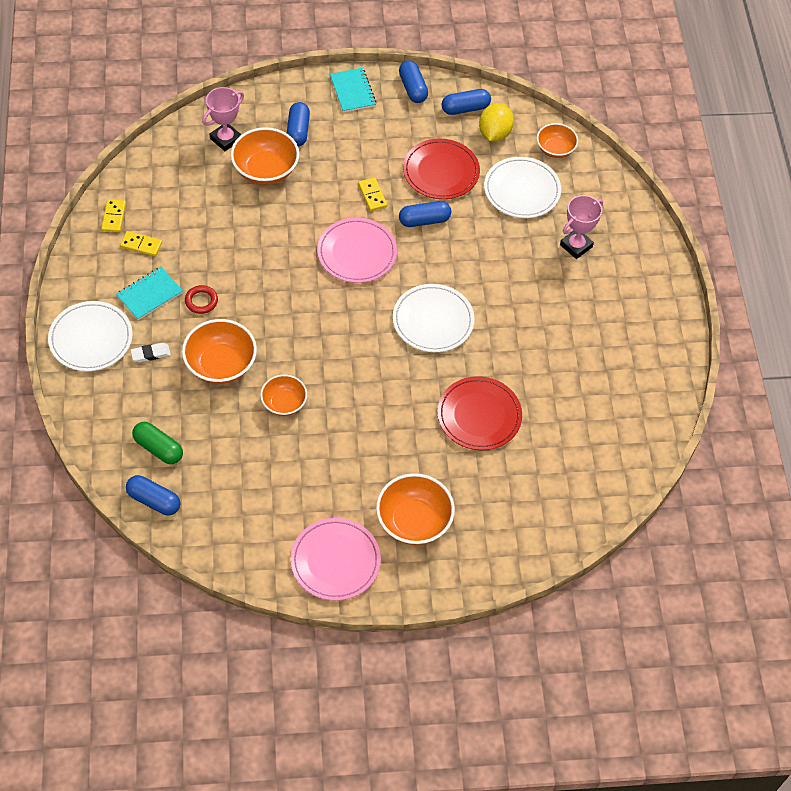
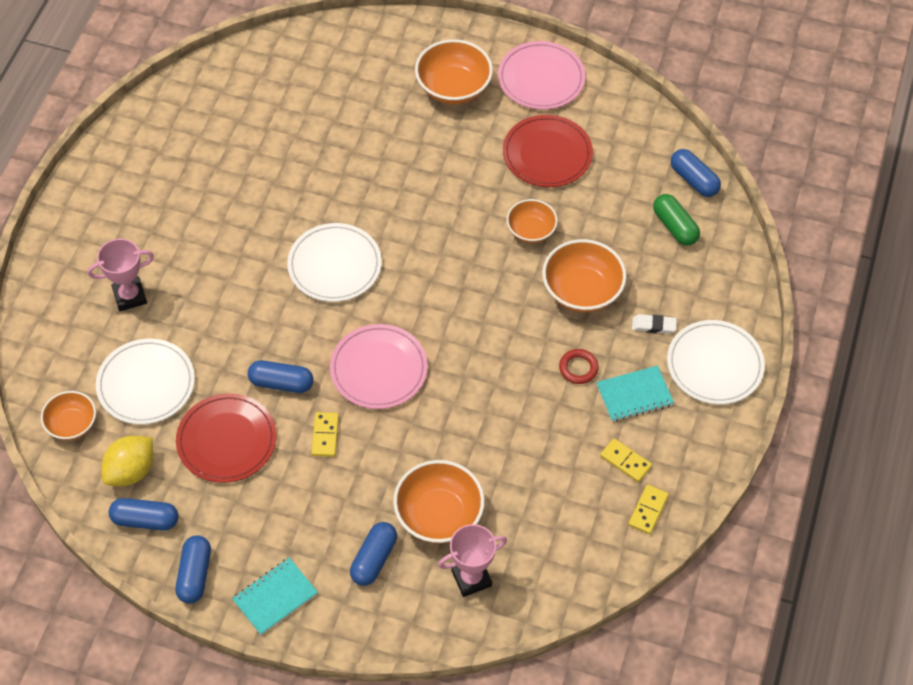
camera: 155 degrees left, 0 degrees up
(352, 91) = (275, 597): turquoise notebook -> turquoise notebook turned 45 degrees clockwise
(479, 415) = (340, 157): red plate -> red plate (547, 154)

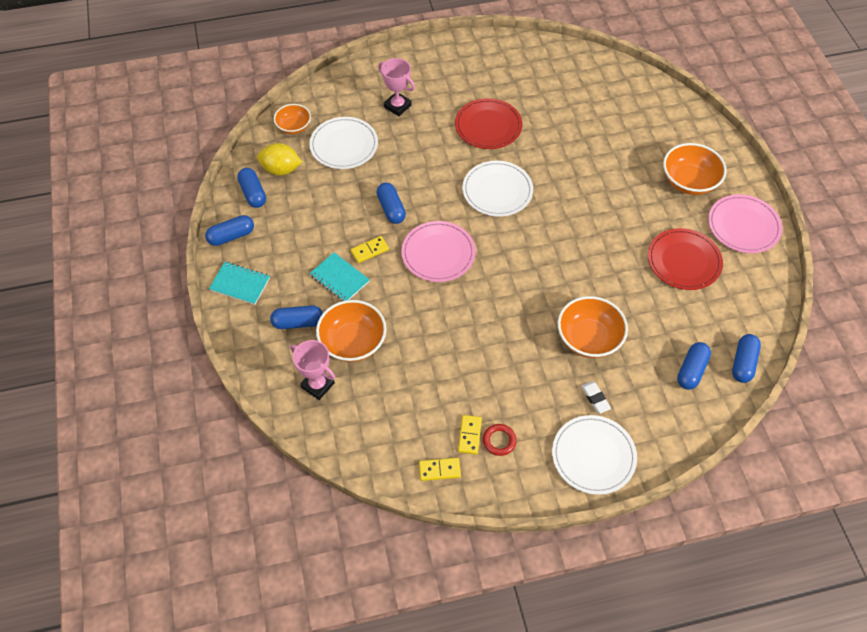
camera: 60 degrees right, 0 degrees up
(226, 440) = (332, 203): red plate -> red plate (488, 126)
(531, 230) = (612, 283): orange bowl -> none
(578, 368) = (524, 368): red ring -> red ring (499, 441)
(634, 395) = (528, 414): turquoise notebook -> turquoise notebook (339, 278)
(675, 226) = (691, 370): green capsule -> blue capsule

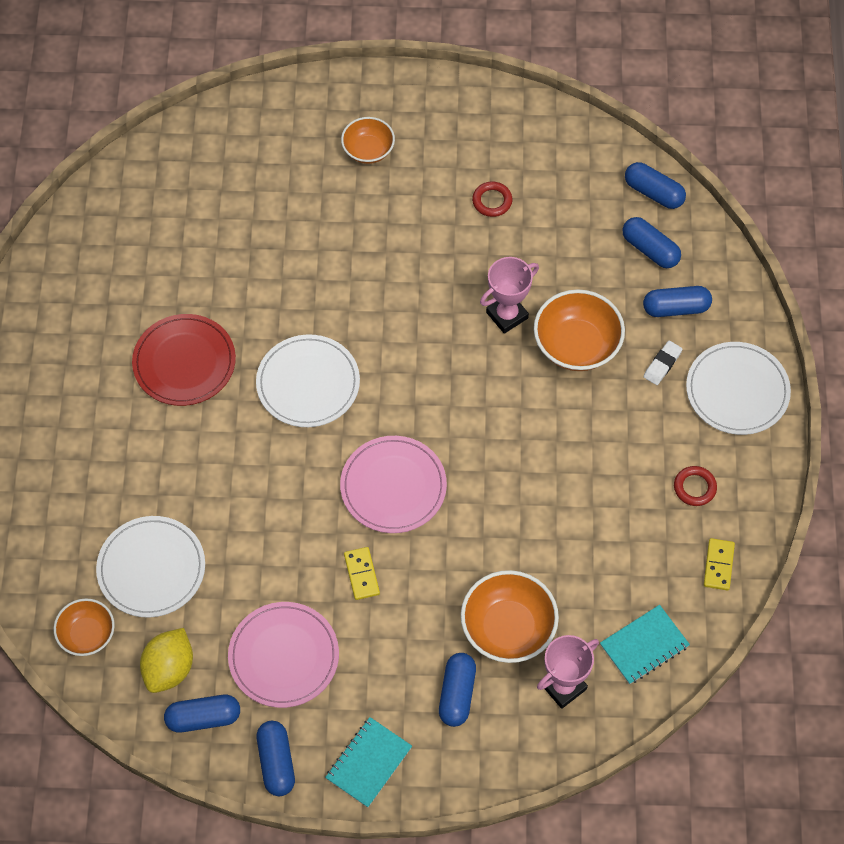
camera: 75 degrees left, 5 degrees up
(339, 278) = (398, 624): turquoise notebook -> turquoise notebook (644, 645)
(391, 209) = (296, 529): blue capsule -> blue capsule (676, 308)
(397, 106) = (99, 475): pink trophy -> pink trophy (507, 315)
(469, 435) = (679, 519): yellow domino -> none
(595, 398) = (662, 364): white eraser -> white eraser turned 45 degrees counterclockwise
(684, 261) = (492, 201): red plate -> red ring
(689, 181) = (368, 150): orange bowl -> orange bowl, size x0.62
(743, 226) = (458, 116): pink plate -> pink plate (283, 656)

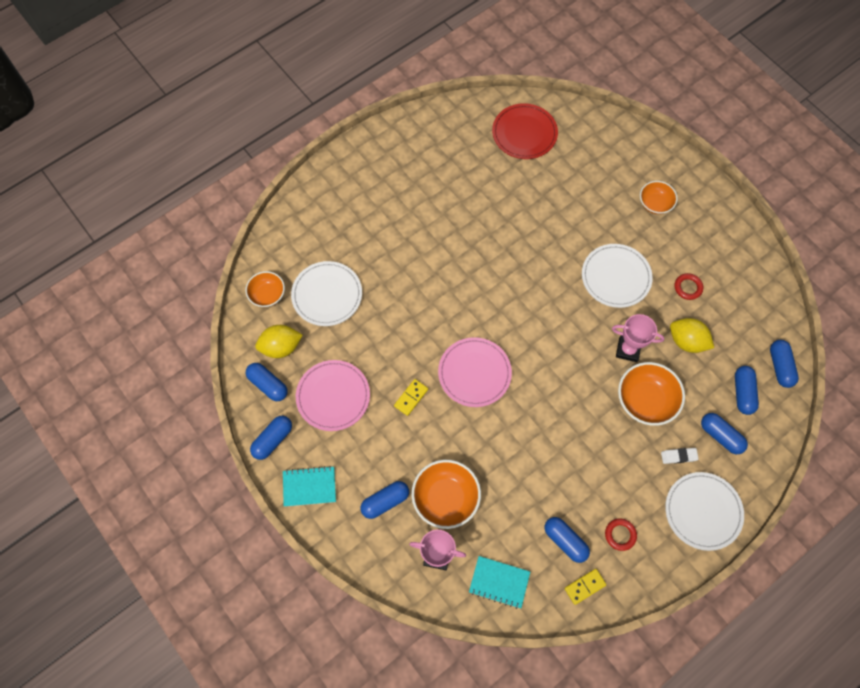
camera: 50 degrees right, 5 degrees up
(184, 362) = (451, 218): red plate -> red plate (524, 133)
(308, 383) = (494, 284): white plate -> white plate (616, 277)
(549, 252) = (687, 341): none -> yellow lemon
(656, 545) = (565, 541): none -> blue capsule

